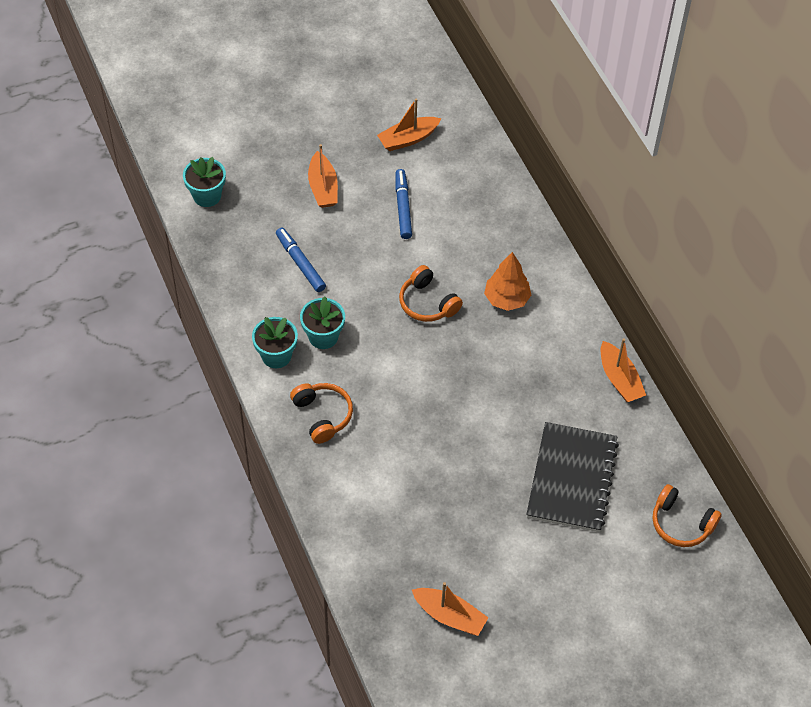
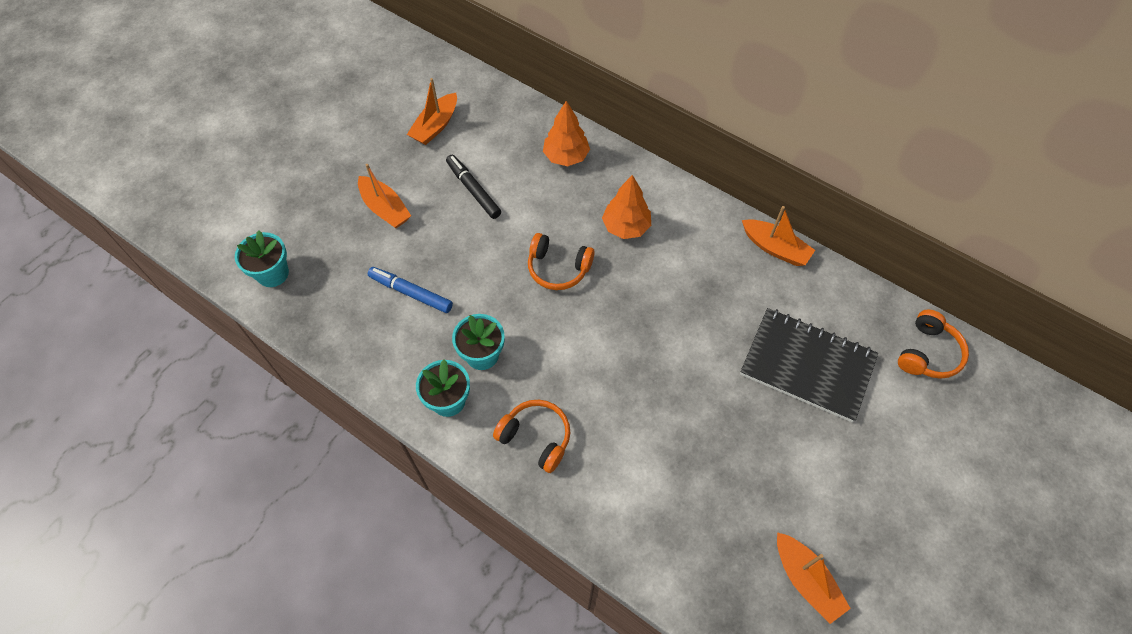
camera: 30 degrees left, 5 degrees up
(403, 207) = (473, 190): blue marker -> black marker
(449, 616) = (806, 580): orange boat -> orange boat turned 60 degrees clockwise
(499, 217) = (566, 156): none -> orange tree
(571, 479) = (807, 366): black notebook -> black notebook turned 45 degrees counterclockwise
(681, 523) = (928, 353): orange headphones -> orange headphones turned 60 degrees counterclockwise

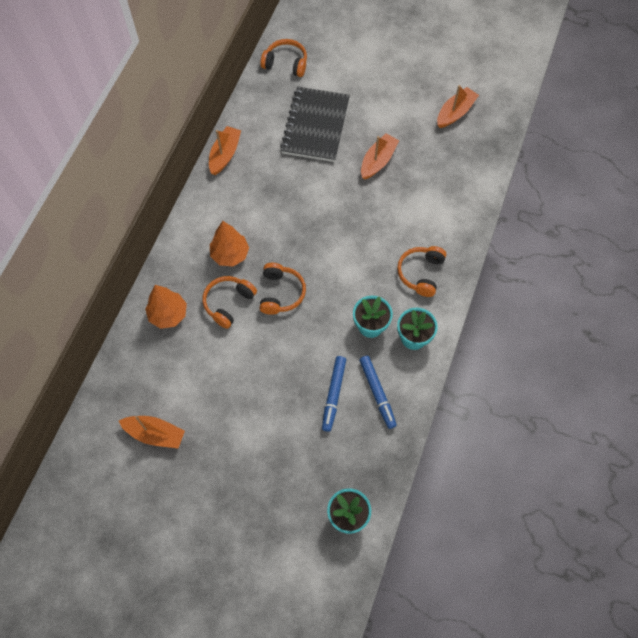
camera: 105 degrees left, 5 degrees up
(385, 208) = (257, 445): orange boat -> orange boat (378, 161)
(394, 339) = (377, 393): none -> blue marker
(473, 190) = (220, 378): black marker -> none
(562, 213) = (228, 303): none -> orange headphones

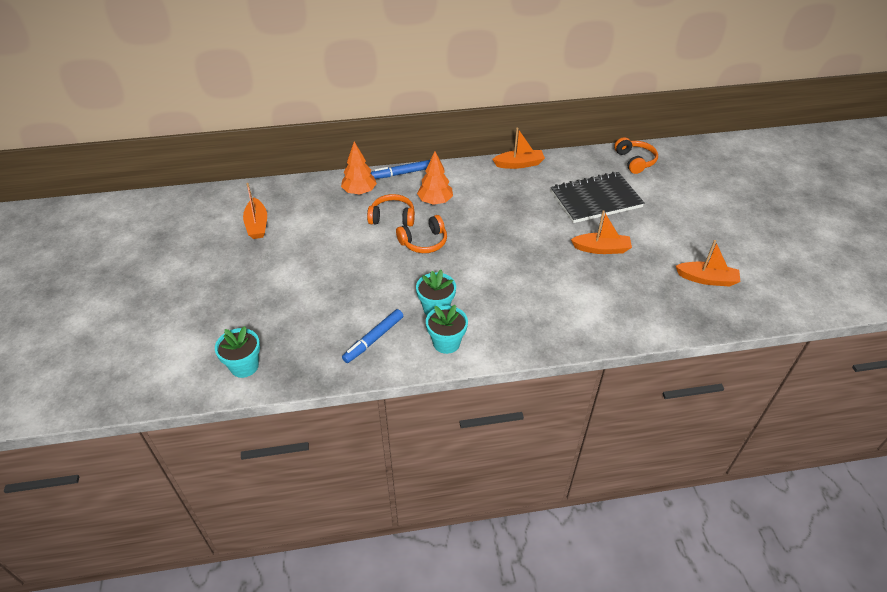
camera: 60 degrees right, 20 degrees down
(333, 394) = (353, 311): blue marker -> blue marker (401, 173)
(420, 273) = (516, 322): orange headphones -> none

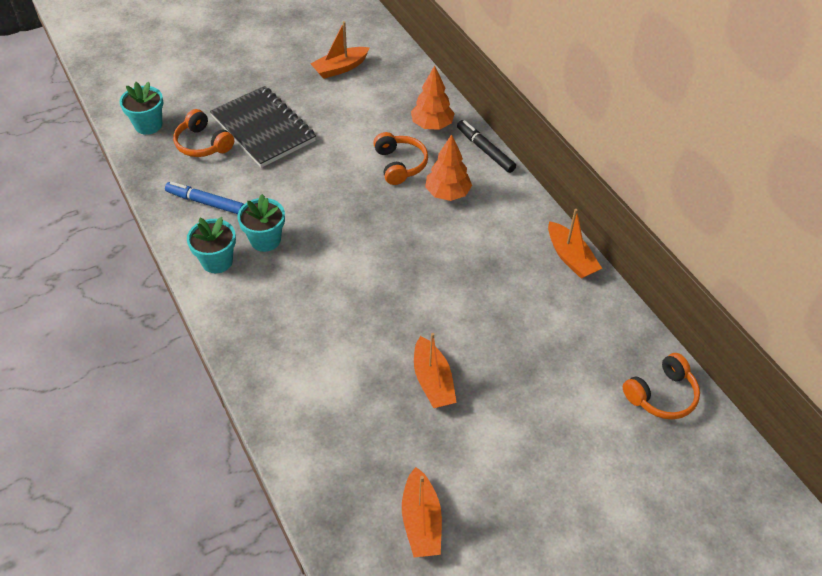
camera: 70 degrees right, 5 degrees up
(401, 173) = (485, 150): blue marker -> black marker
(424, 242) = (369, 202): orange headphones -> orange headphones (203, 144)
(595, 199) = (537, 358): black notebook -> black notebook (263, 129)

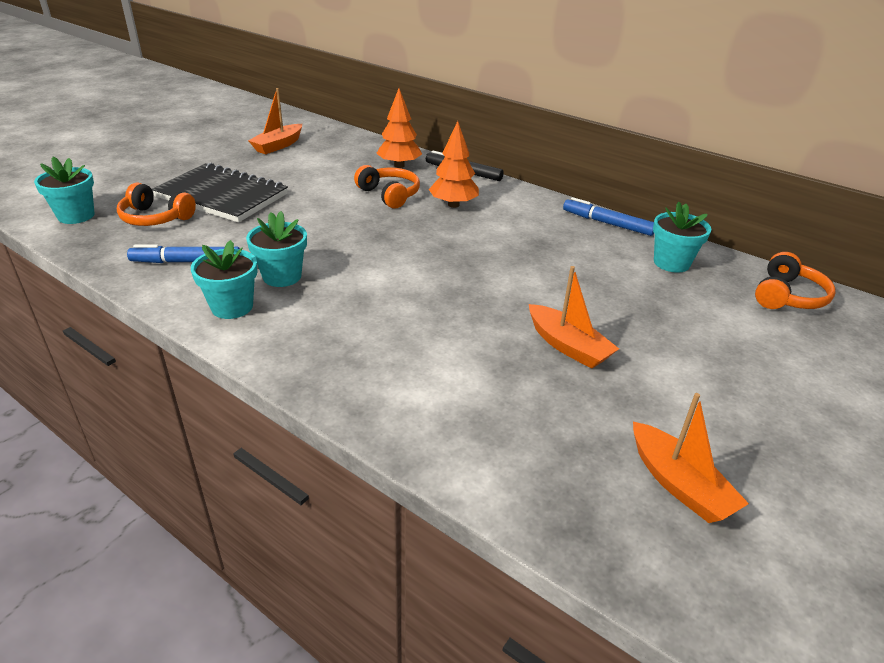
camera: 25 degrees left, 15 degrees down
(570, 257) = (607, 223): orange boat -> blue marker
(589, 324) = (671, 263): none -> turquoise flower pot

